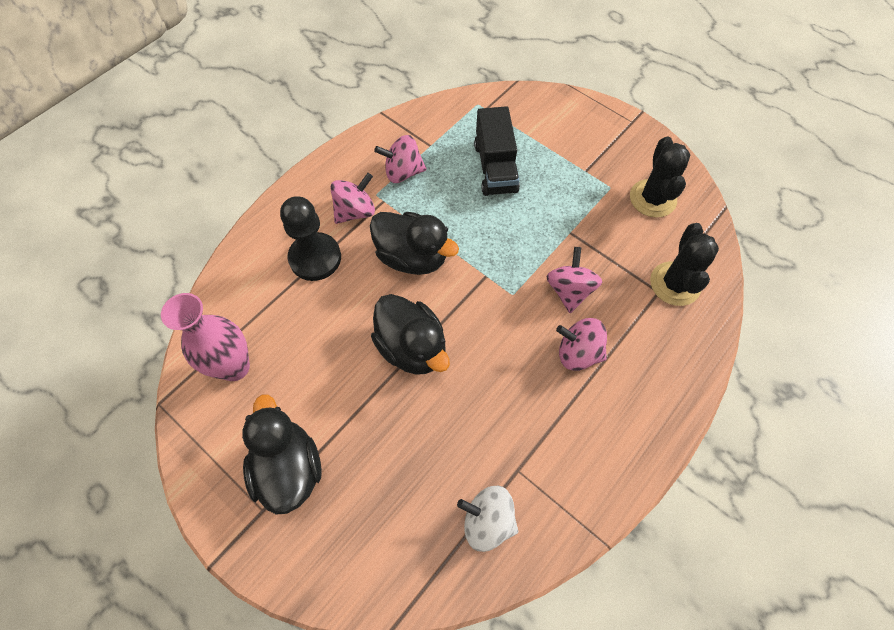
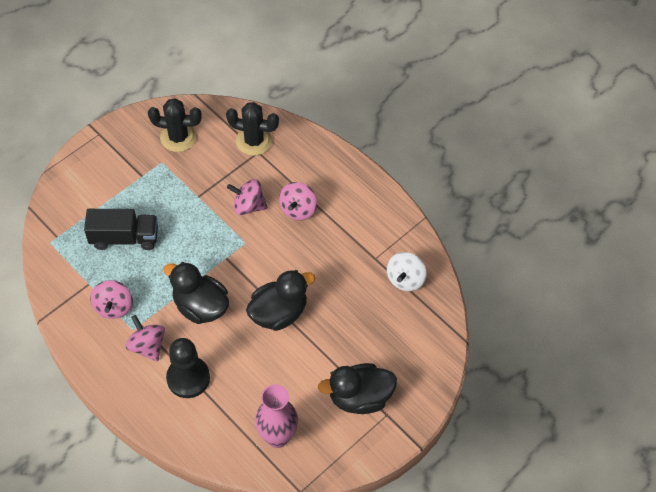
camera: 85 degrees left, 5 degrees down
(412, 257) = (200, 306): black duck -> black duck turned 90 degrees counterclockwise

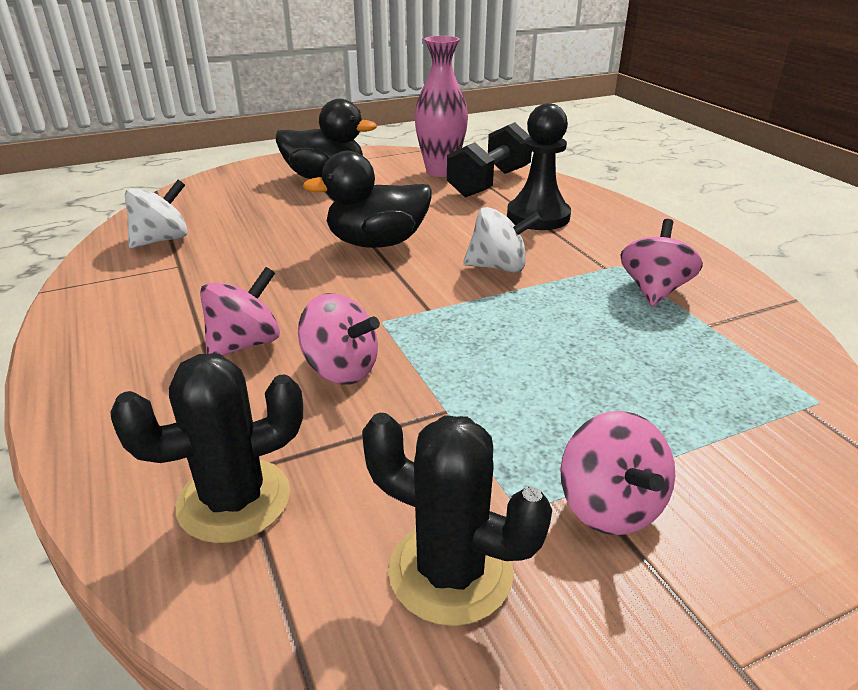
camera: 160 degrees left, 25 degrees down
(124, 238) = (635, 373): black truck -> none
(147, 346) = (595, 247): pink spinning top -> pink spinning top (609, 506)
(200, 306) = (498, 267): black duck -> white spinning top
(234, 425) = (489, 183): none -> black dumbbell
(254, 141) = (234, 500): black cactus -> black cactus turned 60 degrees counterclockwise

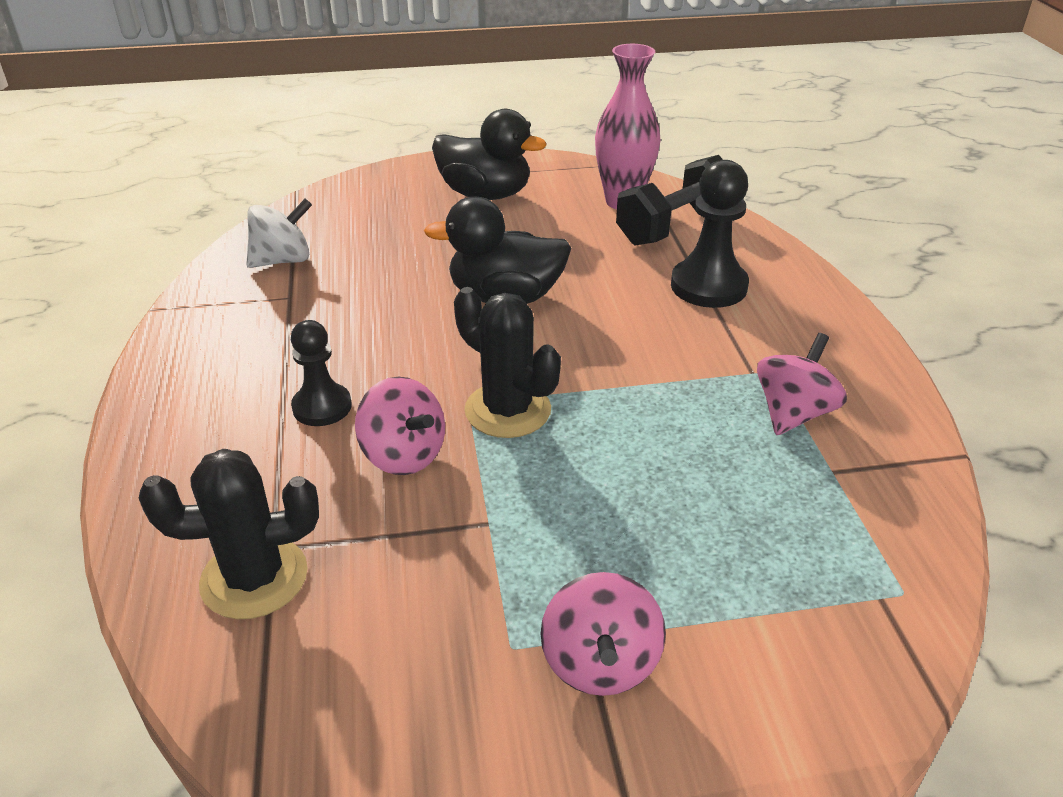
camera: 15 degrees right, 5 degrees up
(245, 344) = (322, 407): pink spinning top -> black pawn
(450, 571) = (417, 692): black cactus -> black cactus (507, 410)
(498, 267) = (627, 352): white spinning top -> none

